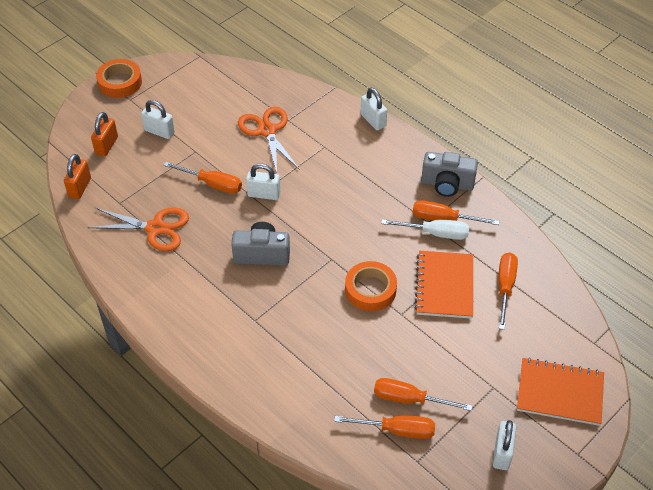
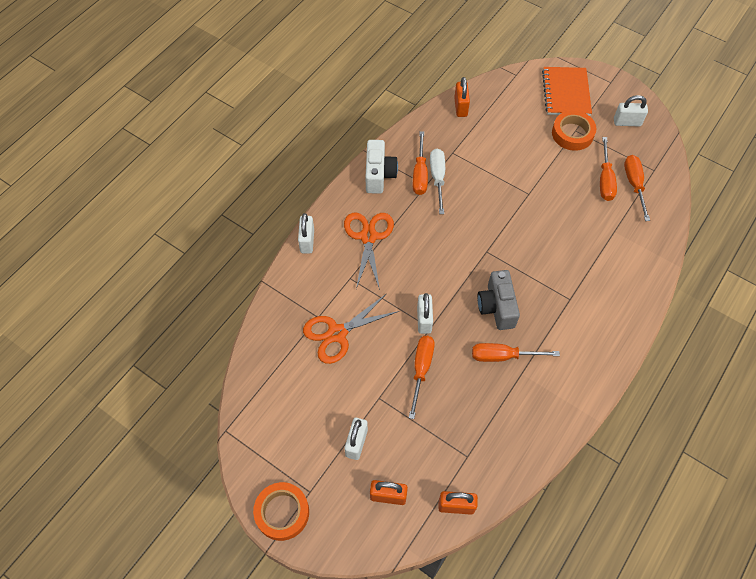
camera: 100 degrees left, 10 degrees up
(156, 228) = (491, 410): orange scissors -> orange scissors (368, 237)
(370, 290) = (511, 217): orange tape -> orange tape (572, 134)
(373, 120) = (307, 241): white padlock -> white padlock turned 45 degrees counterclockwise
(444, 286) = (491, 167): orange notebook -> none
(447, 184) = (379, 175): grey camera -> white camera
(505, 287) = (481, 128): orange screwdriver -> orange screwdriver (503, 356)
(540, 273) = (460, 107): none -> orange padlock

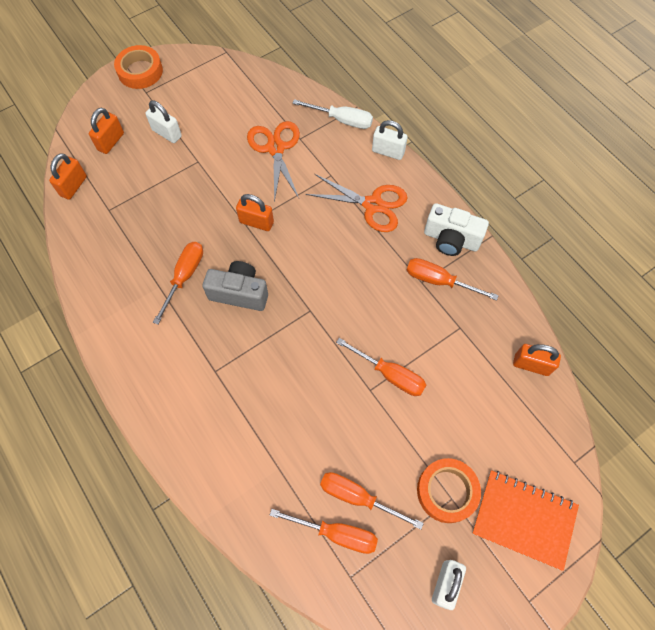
camera: 110 degrees right, 5 degrees up
(421, 370) = (207, 202): orange screwdriver -> orange screwdriver (390, 374)
(424, 320) = (256, 222): white padlock -> orange padlock
(437, 178) = (426, 297): white screwdriver -> white screwdriver (342, 120)

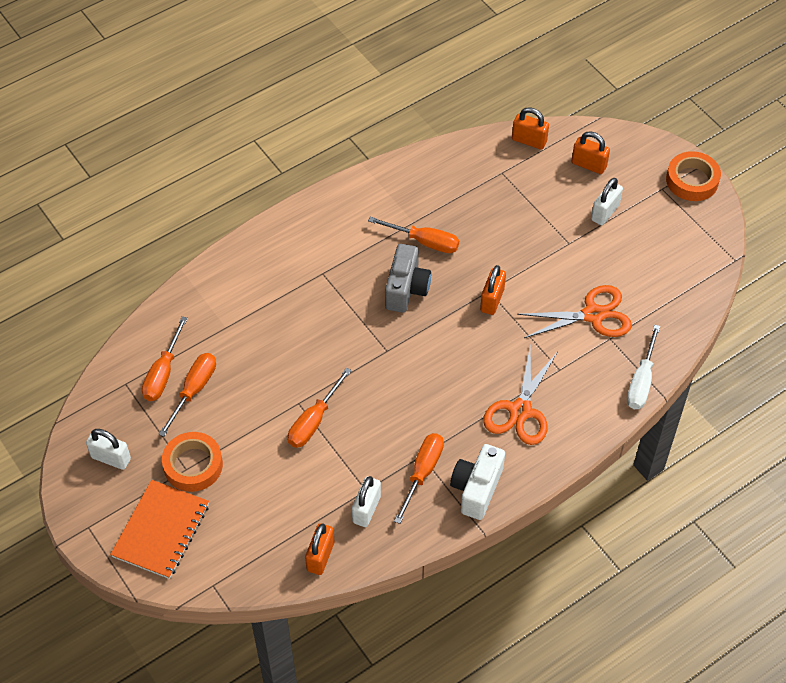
camera: 90 degrees right, 10 degrees down
(388, 151) = (598, 429): white padlock -> white padlock (366, 509)

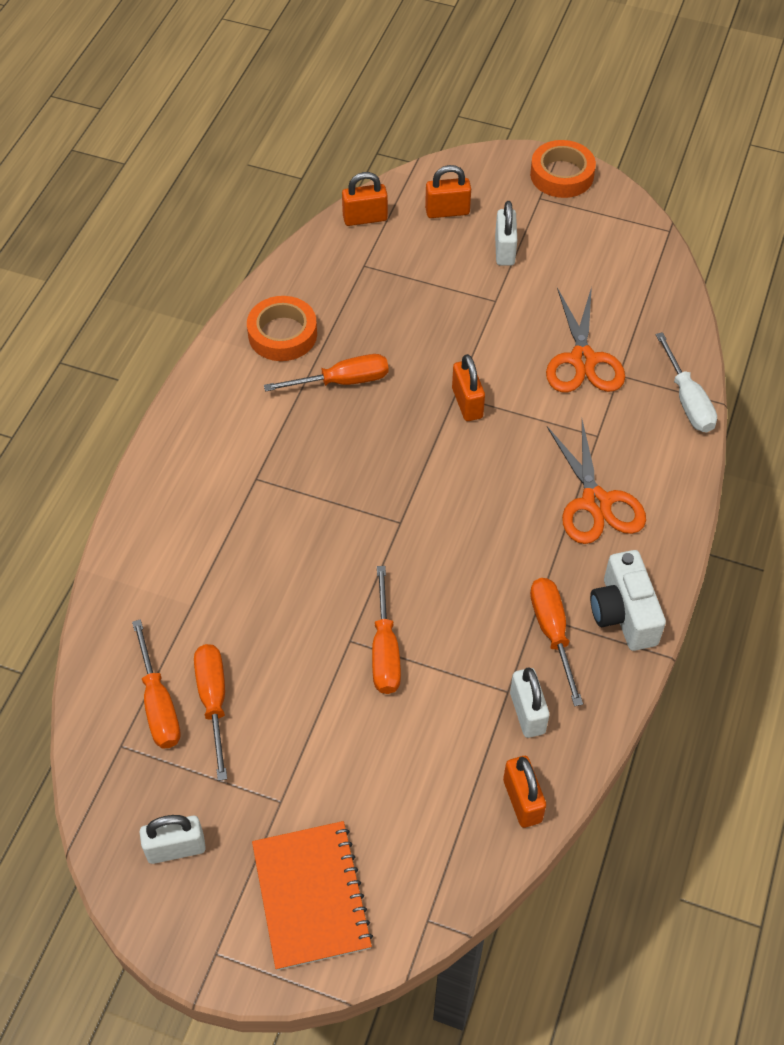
camera: 35 degrees left, 0 degrees up
(193, 465) = (285, 791): orange tape -> orange tape (282, 334)
(406, 289) = (365, 442): grey camera -> none
(593, 315) = (582, 360): orange scissors -> orange scissors turned 135 degrees clockwise

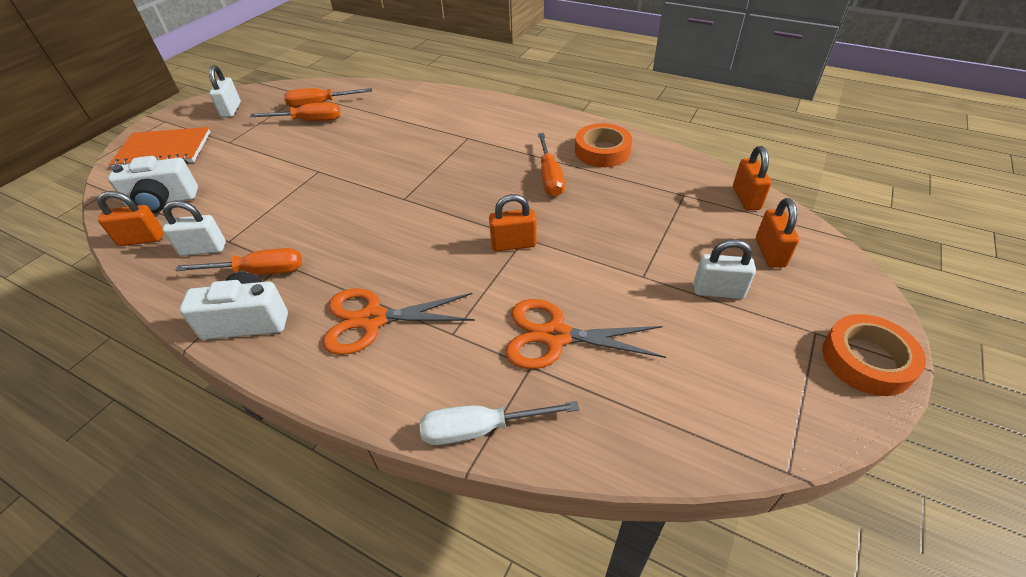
camera: 100 degrees right, 10 degrees down
(385, 650) = (301, 185): orange screwdriver -> none
(442, 819) = (163, 201): none -> white camera

